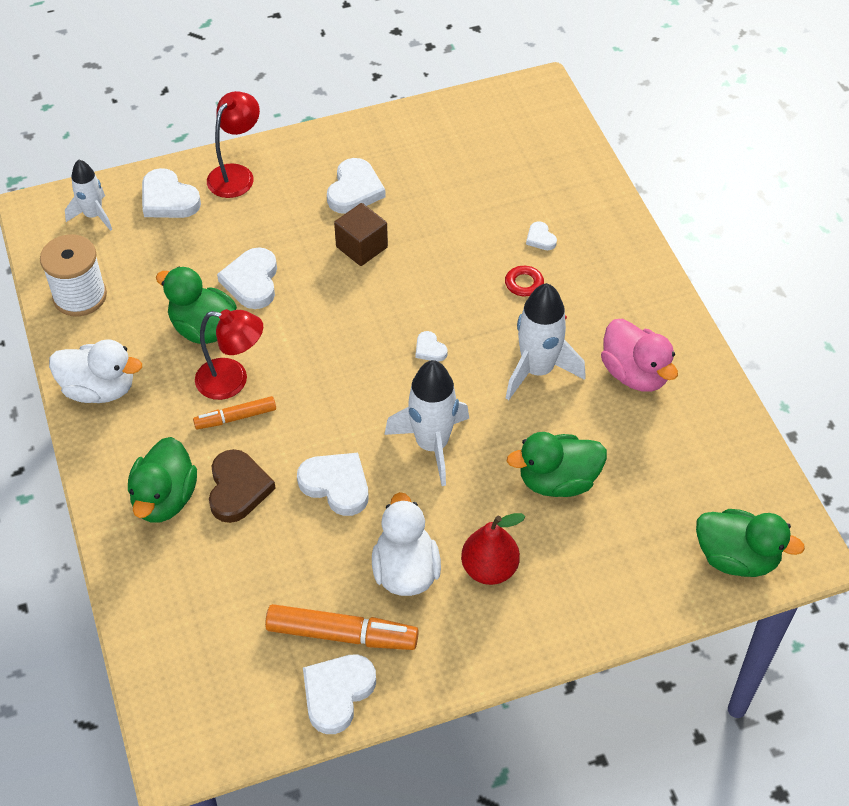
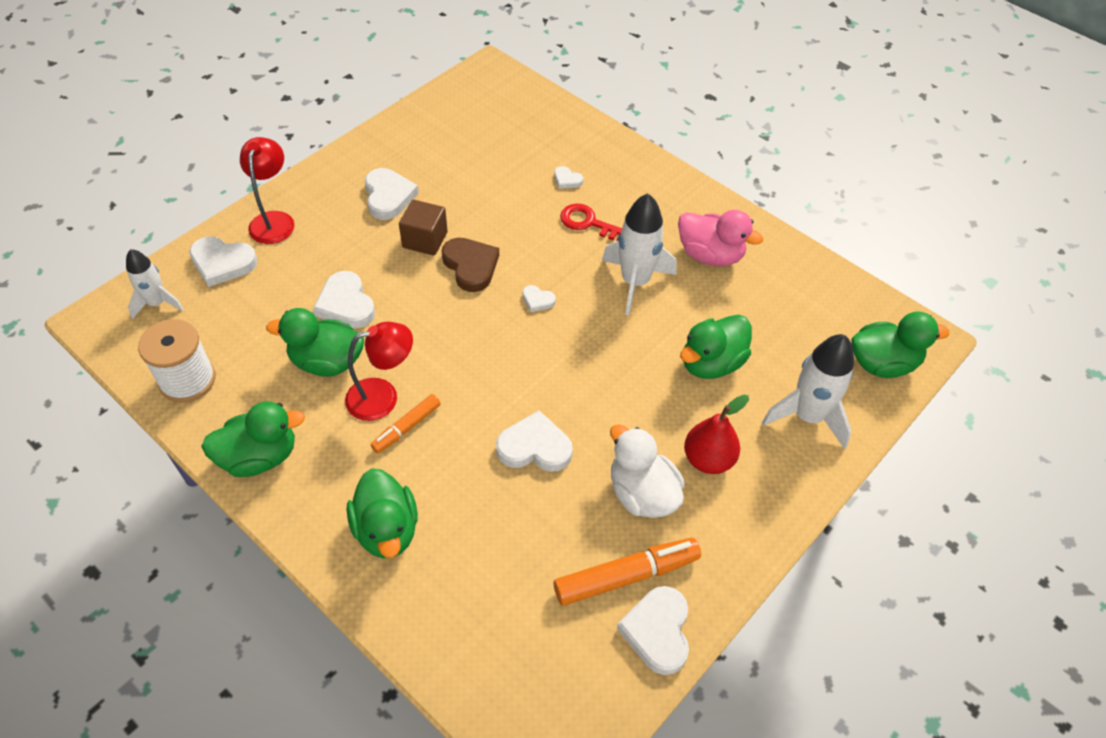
camera: 30 degrees left, 0 degrees up
(99, 389) = (259, 457): white duck -> green duck
(238, 489) = (449, 490): brown heart -> brown heart (471, 266)
(432, 444) = (592, 377): white rocket -> white rocket (807, 416)

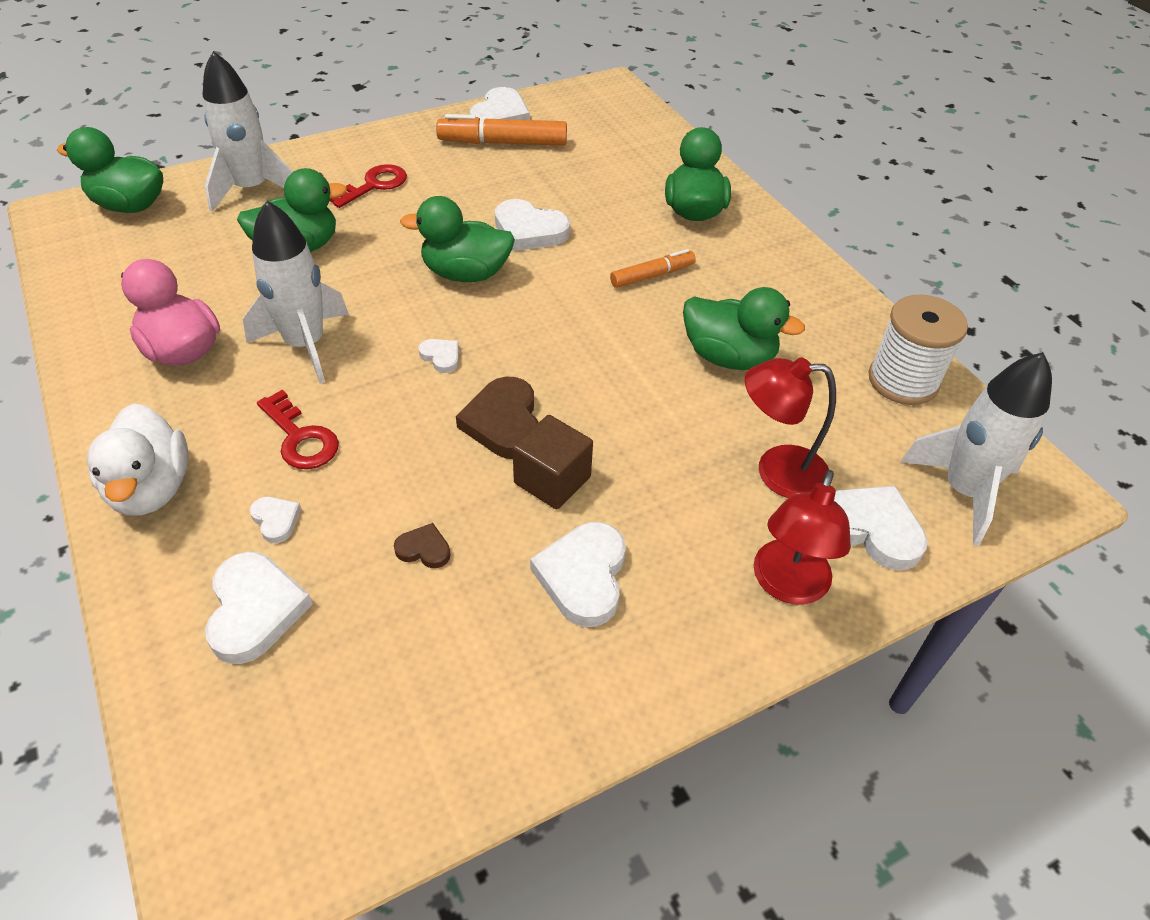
camera: 160 degrees left, 5 degrees down
(157, 303) = (963, 491): white rocket -> white rocket, size x1.58
(259, 457) = (813, 289): green duck -> green duck (466, 274)
(346, 304) = (692, 418): white heart -> white heart (255, 610)
(383, 397) = (670, 307): red lamp -> red lamp (777, 471)
(479, 187) = (424, 549): none -> brown heart
(642, 493) = (452, 180): white duck -> white duck (151, 488)
(708, 459) = (374, 185): red pear -> red key

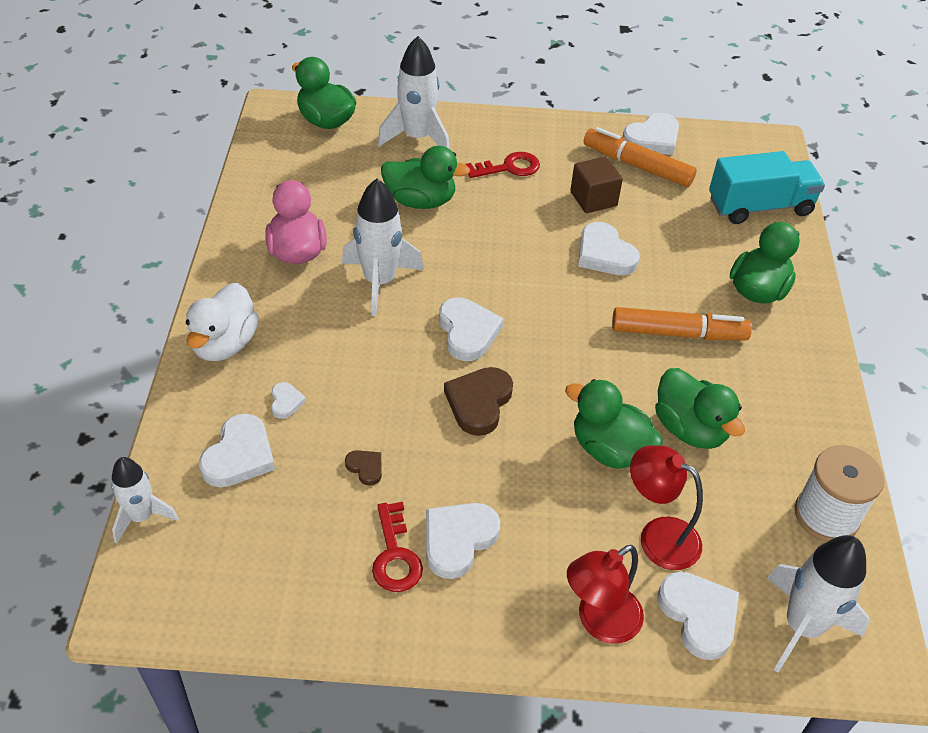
camera: 30 degrees right, 0 degrees up
(164, 752) = (142, 517): none -> white rocket
(300, 438) = (335, 350): red key -> red key (395, 555)
(441, 357) = (468, 332): white heart -> white heart, size x1.95
(466, 274) = (530, 271): green duck -> green duck (609, 449)
(552, 480) = (484, 461): brown cube -> brown cube (593, 199)
(641, 141) = (759, 206): none -> turquoise truck
(652, 275) = (678, 333): orange marker -> orange marker, size x1.66

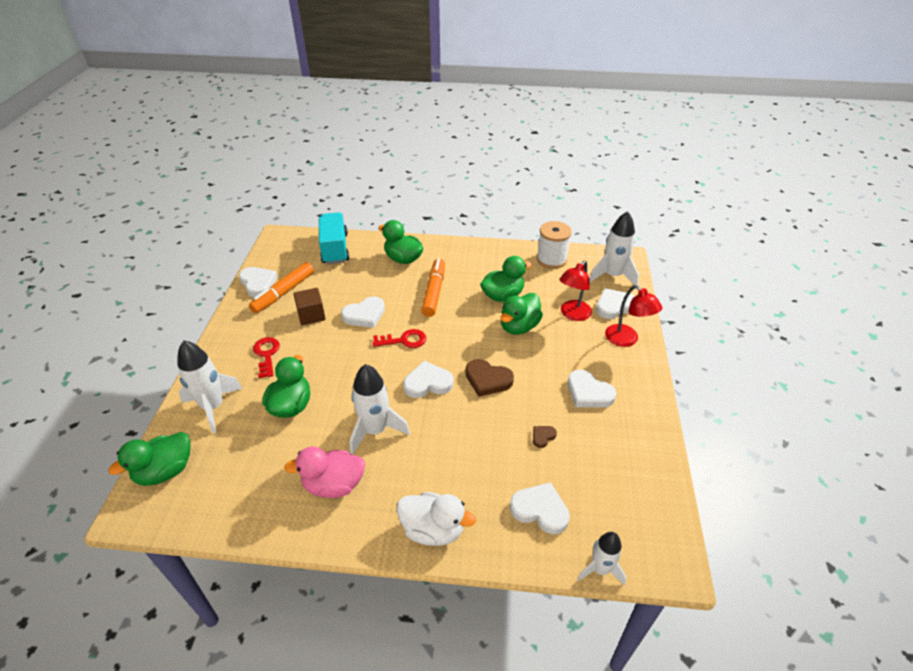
camera: 85 degrees left, 5 degrees down
(286, 402) = (490, 484): white heart -> none
(395, 555) = (604, 421): red key -> red key (404, 340)

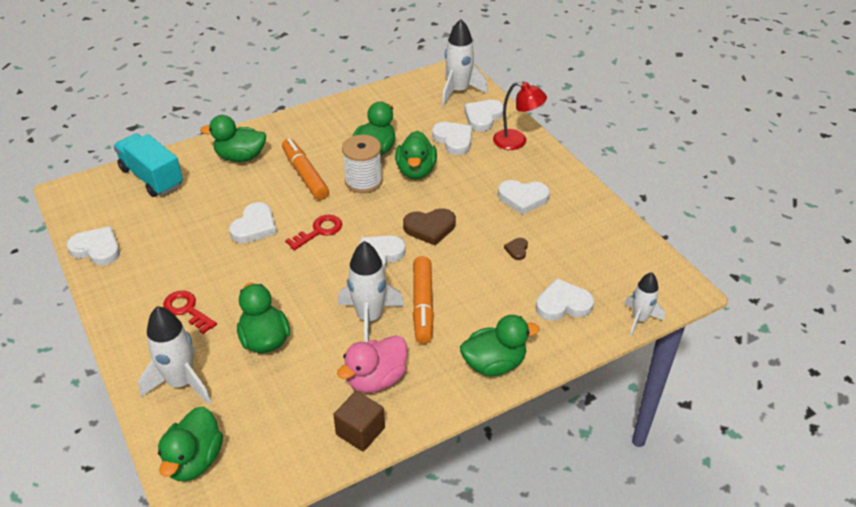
camera: 35 degrees left, 0 degrees up
(283, 293) = (139, 245): orange marker -> orange marker (423, 305)
(311, 315) = (196, 252): brown cube -> brown cube (360, 431)
(433, 529) = (494, 364): white duck -> green duck
(551, 259) = (391, 98): white spool -> white spool (363, 181)
(572, 314) = (453, 140): red lamp -> white heart

